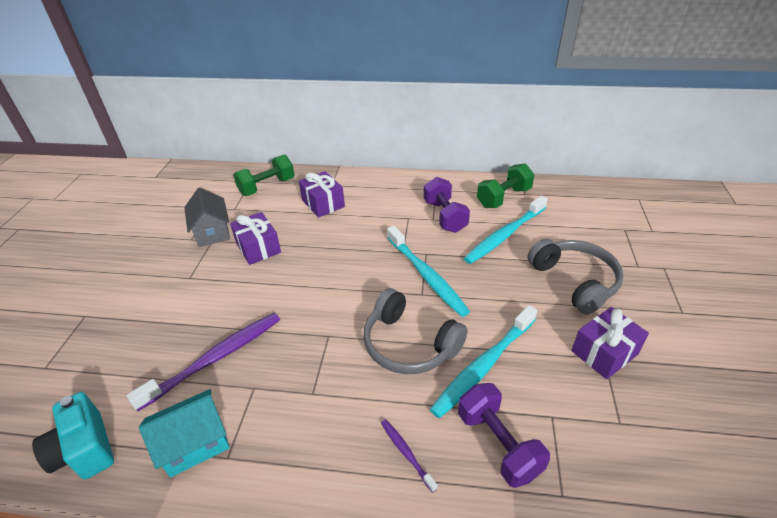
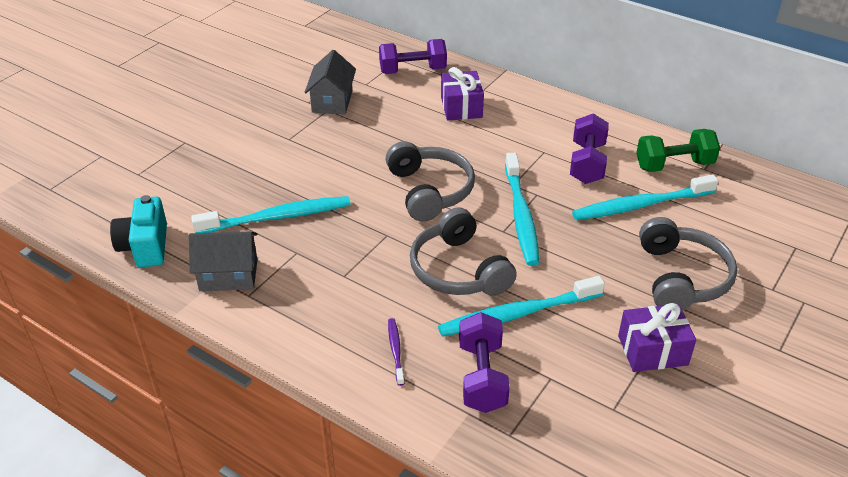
camera: 25 degrees right, 0 degrees up
(195, 443) = (228, 275): turquoise house -> grey house
(216, 358) = (277, 217): purple toothbrush -> turquoise toothbrush
(258, 248) = (368, 132): purple gift -> none
(267, 187) = (412, 70): green dumbbell -> purple dumbbell
(340, 281) = (429, 191): none -> grey headphones

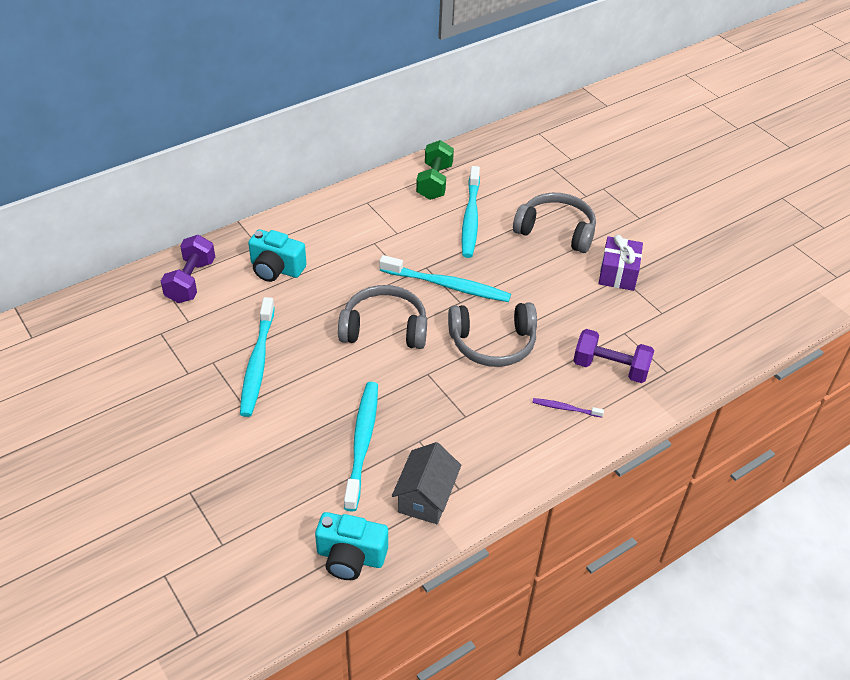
camera: 70 degrees left, 5 degrees up
(332, 101) = (200, 354): grey house -> none
(461, 107) = (276, 269): purple gift -> turquoise camera
(517, 314) = (556, 327): turquoise toothbrush -> turquoise toothbrush (257, 363)
(587, 163) = (404, 225): purple dumbbell -> none

